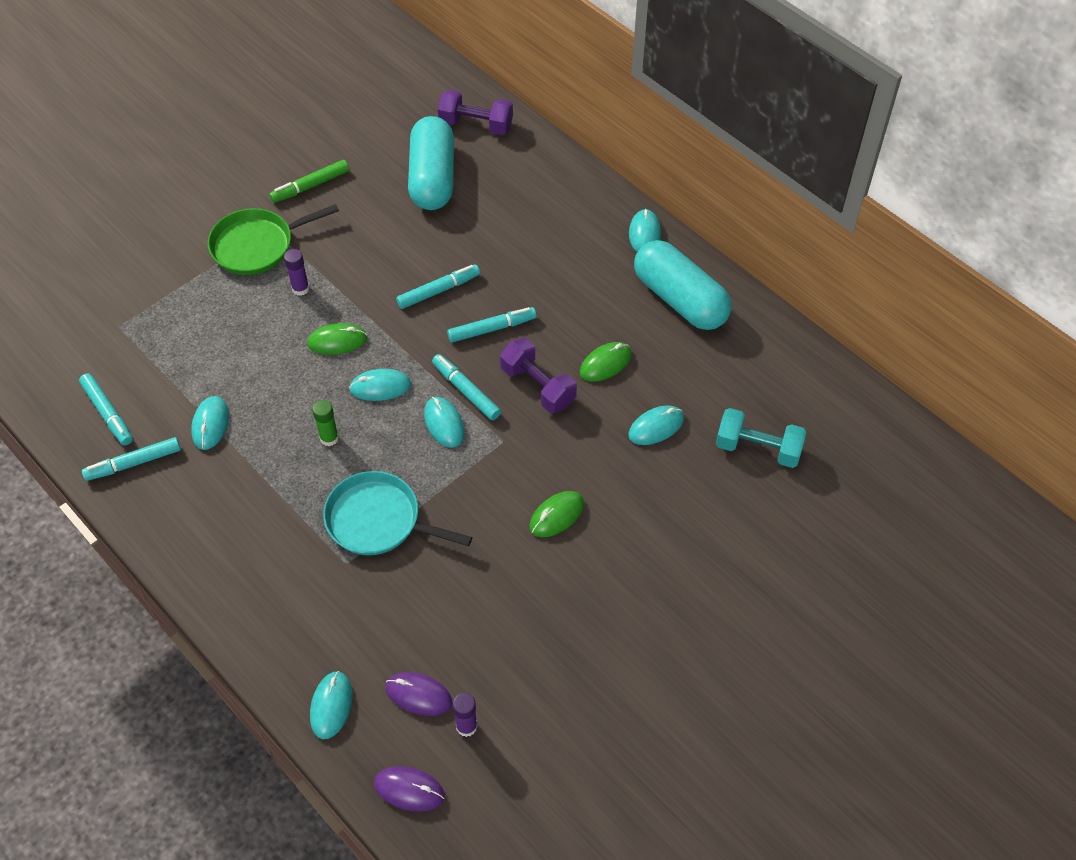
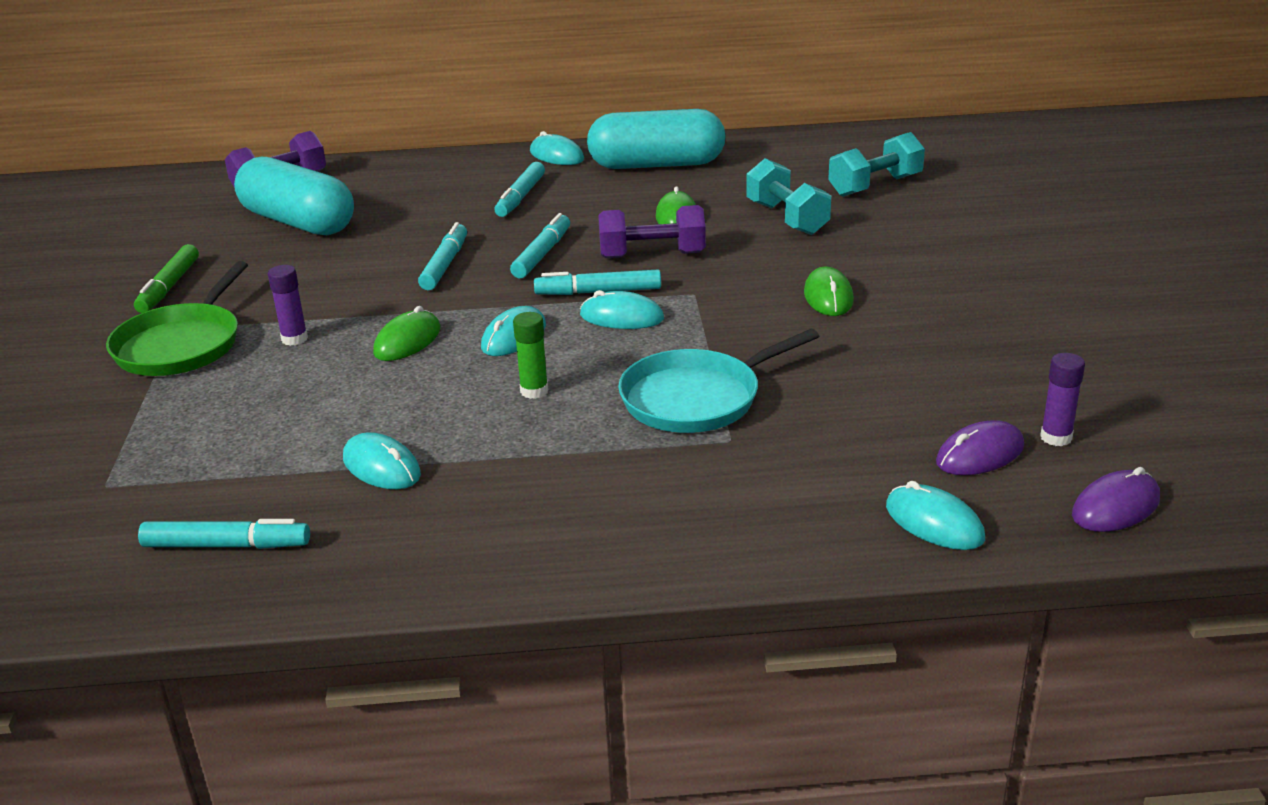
camera: 50 degrees left, 25 degrees down
(133, 463) = (344, 552): turquoise marker -> turquoise marker (520, 197)
(656, 427) = (787, 218): turquoise mouse -> turquoise dumbbell

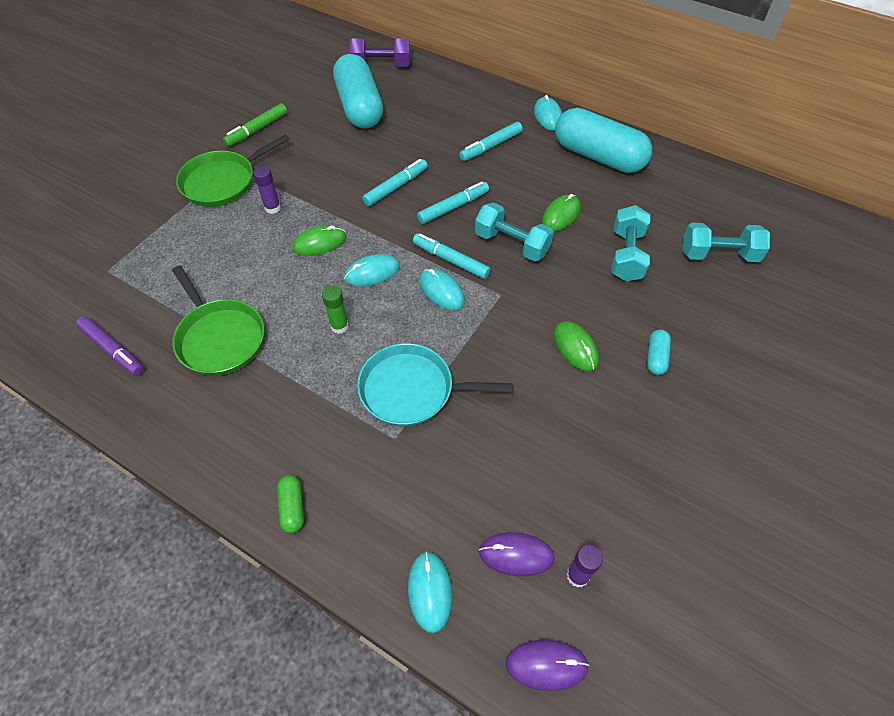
camera: 35 degrees right, 25 degrees up
(226, 545) = (113, 350): turquoise marker -> purple marker
(381, 467) = (220, 338): turquoise mouse -> green pan
(652, 255) = (511, 244): purple dumbbell -> turquoise dumbbell
(688, 546) = (292, 507): none -> green capsule
(828, 297) = (575, 347): green mouse -> green mouse turned 60 degrees counterclockwise
(915, 271) = (656, 357): none -> turquoise capsule

